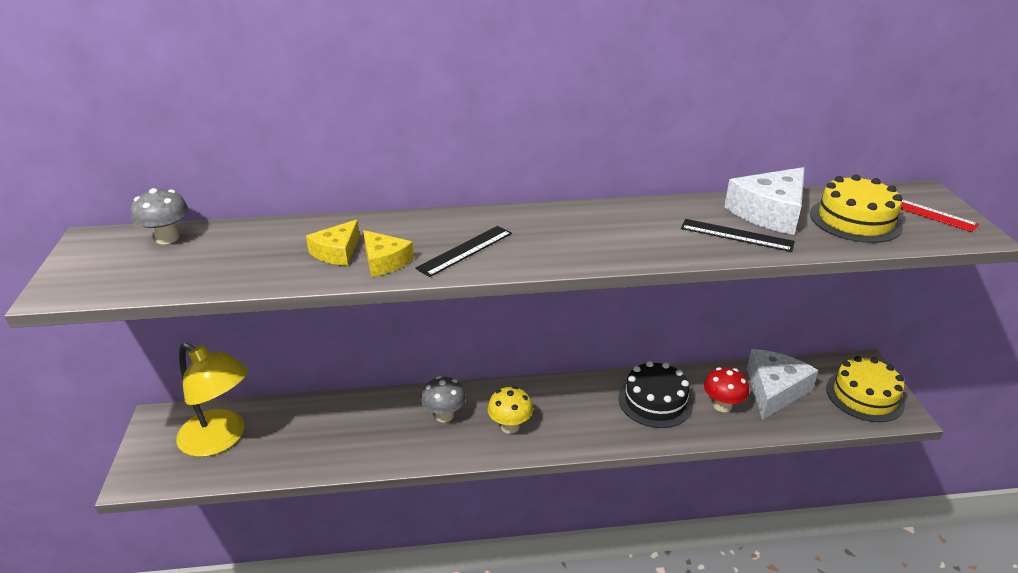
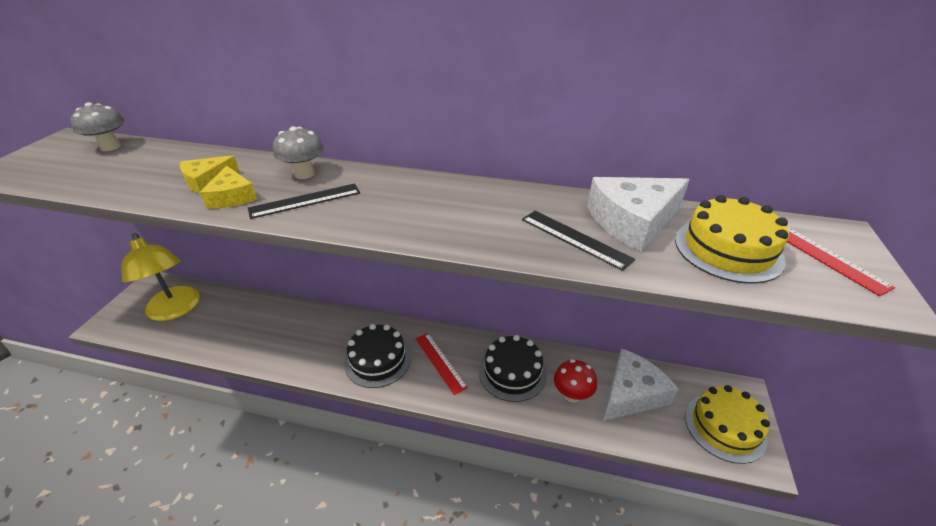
camera: 20 degrees right, 5 degrees up
(444, 415) = (335, 335): grey mushroom -> grey mushroom (304, 174)
(510, 426) = (378, 360): yellow mushroom -> black cake
(577, 411) = (440, 362): none -> red ruler

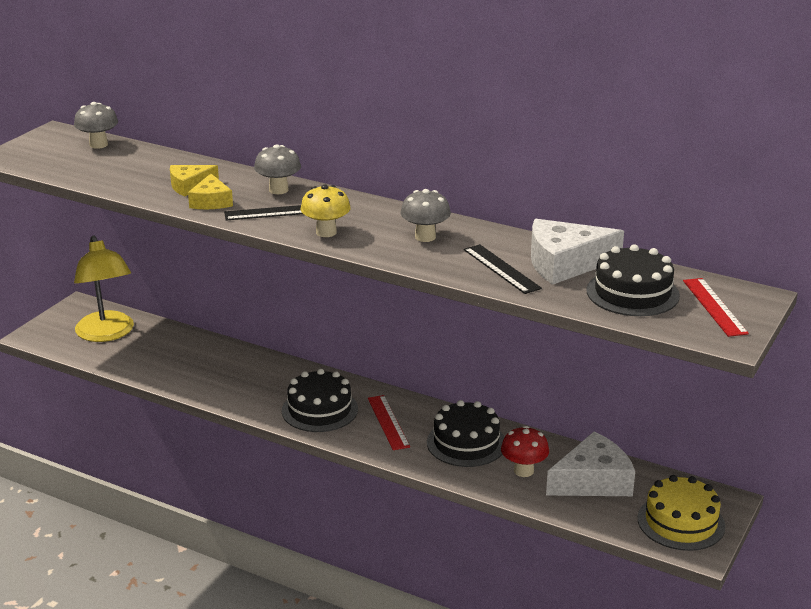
camera: 15 degrees right, 10 degrees down
(367, 218) = (326, 232): none -> yellow mushroom
(474, 209) = (425, 237): none -> grey mushroom
(728, 249) = (632, 293): yellow cake -> black cake

